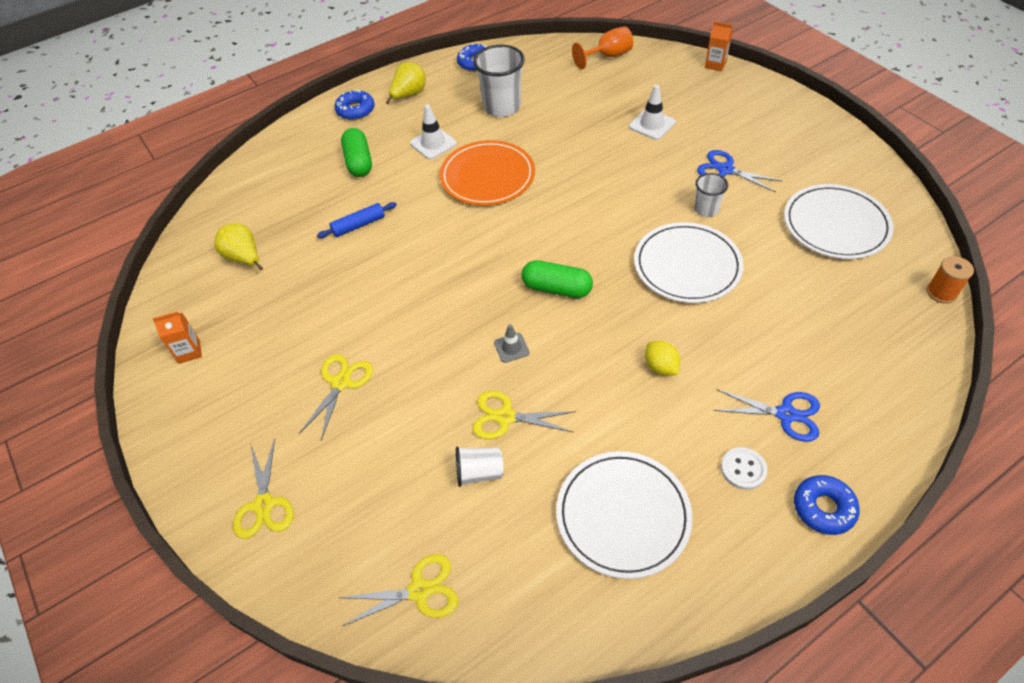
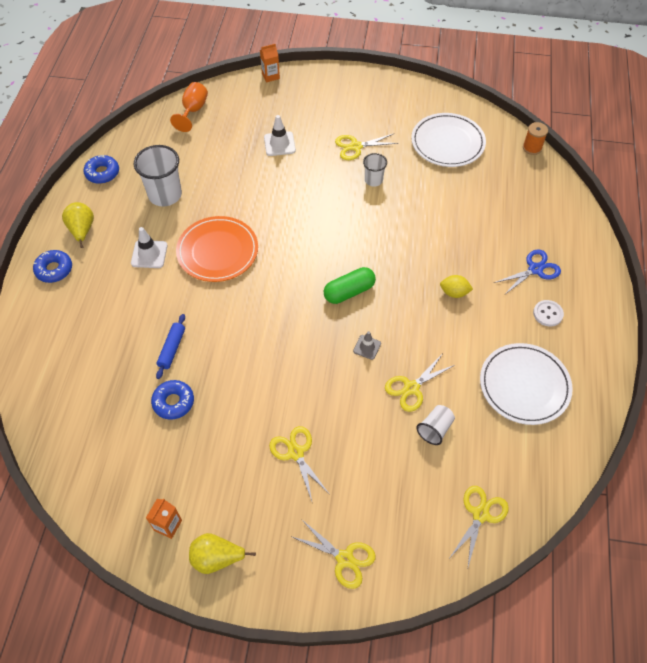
camera: 50 degrees left, 5 degrees up
(244, 258) = (118, 435): yellow pear -> yellow pear (217, 558)
(359, 162) = (110, 305): green capsule -> none
(687, 266) = (402, 223): white plate -> none
(725, 170) = (355, 147): blue scissors -> yellow scissors
(823, 508) = (597, 303): blue donut -> blue donut (173, 402)

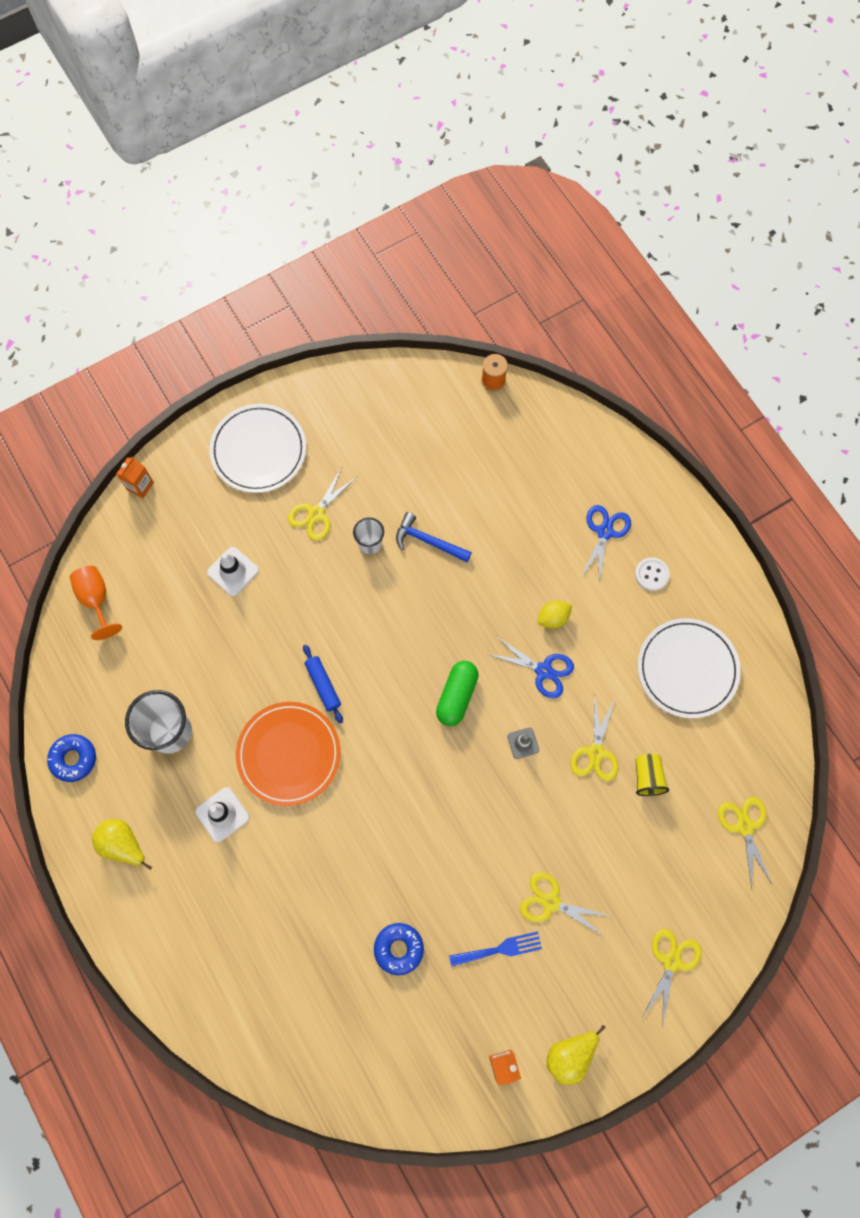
camera: 40 degrees left, 15 degrees up
(54, 269) = (140, 913): blue donut -> none
(172, 349) = (345, 897): blue rolling pin -> blue rolling pin (323, 685)
(235, 454) = (500, 949): none -> blue fork
(344, 559) = (671, 961): yellow scissors -> yellow scissors turned 60 degrees counterclockwise
(411, 201) = (428, 541): none -> blue hammer
(420, 317) = (543, 671): none -> blue scissors
(435, 429) = (647, 777): white cup -> yellow cup
(447, 142) = (405, 437): white plate -> white plate (258, 450)

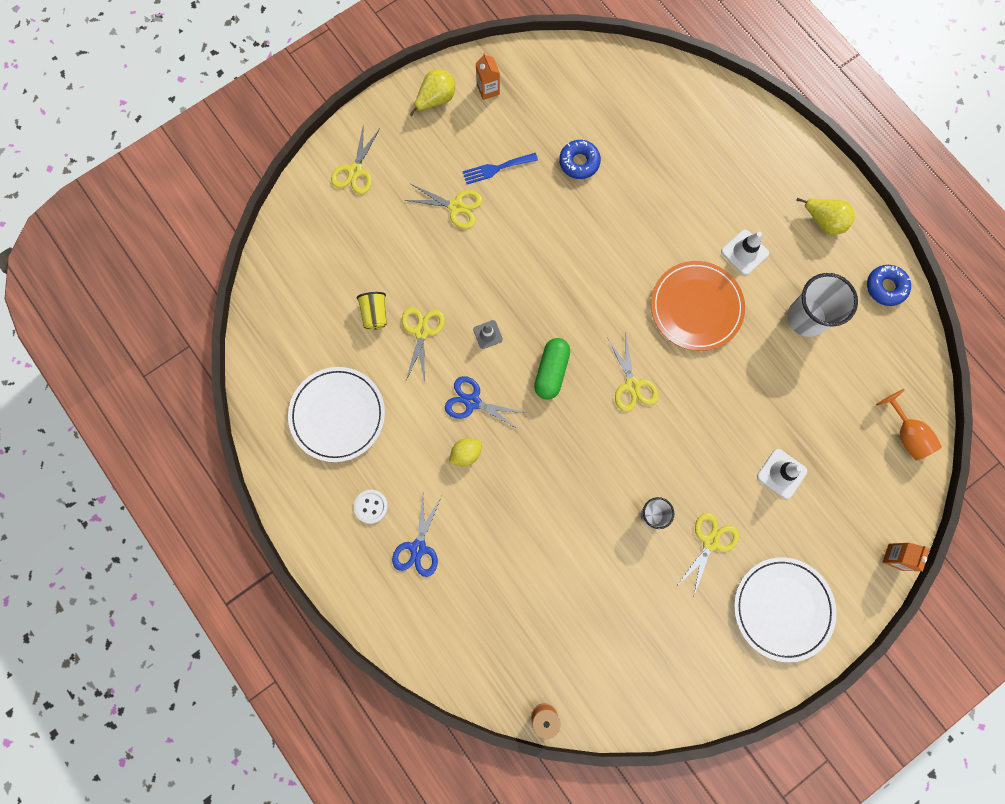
camera: 175 degrees right, 5 degrees up
(323, 685) = (675, 371): blue rolling pin -> none
(428, 541) = (594, 522): blue hammer -> none
(745, 826) = (290, 280): yellow scissors -> yellow scissors (632, 385)

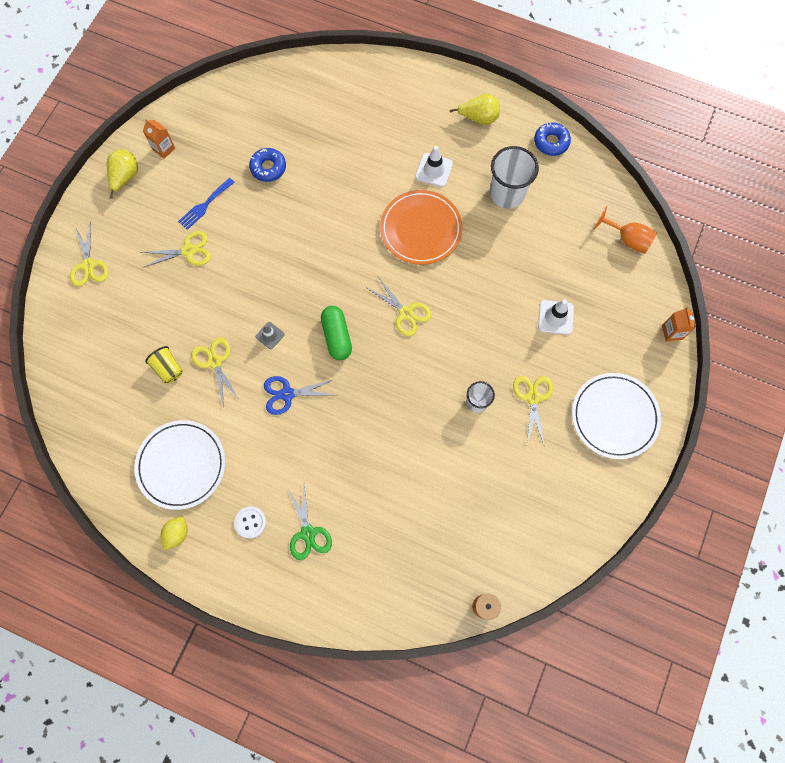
camera: 30 degrees left, 5 degrees down
(418, 548) = (308, 533): blue scissors -> green scissors
(466, 453) = (305, 437): yellow lemon -> yellow lemon (177, 534)

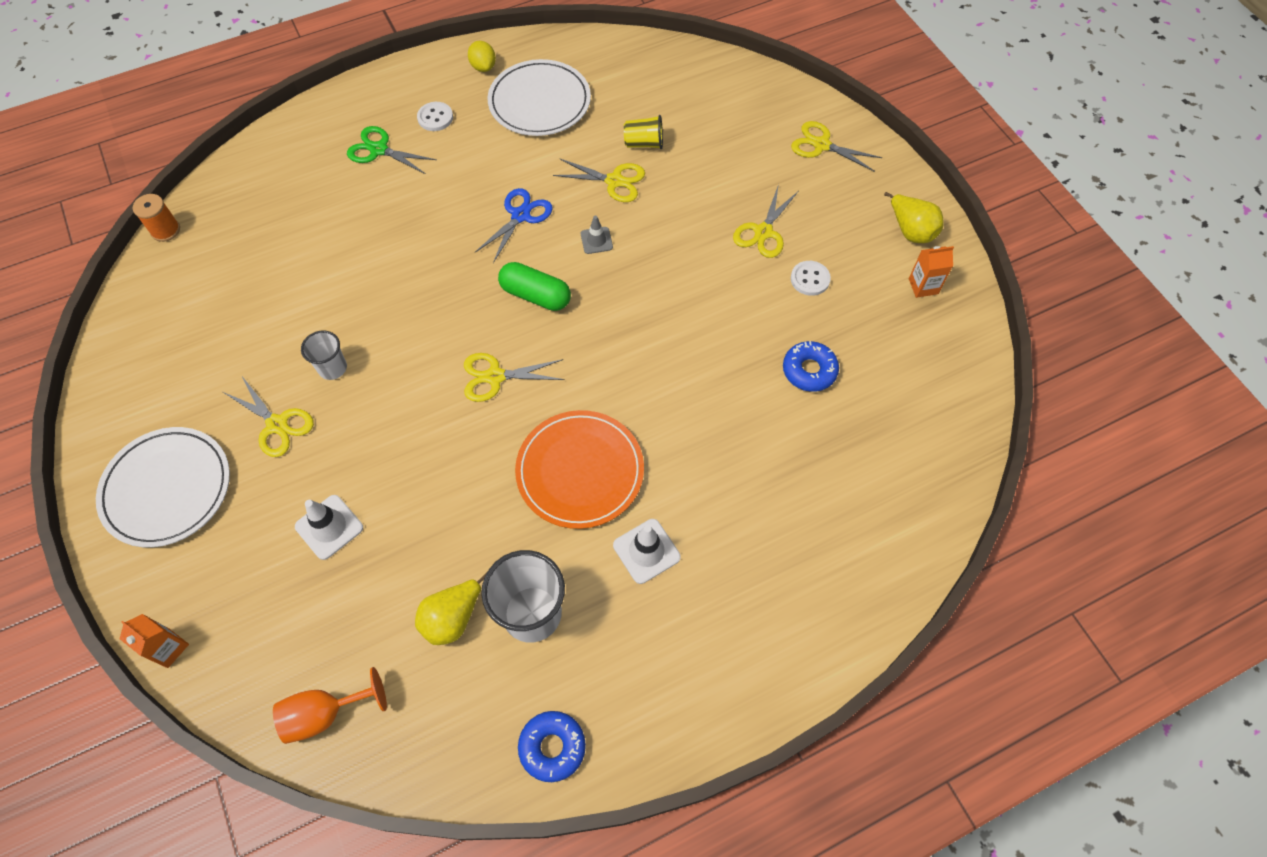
camera: 130 degrees right, 10 degrees down
(205, 205) = (810, 279): blue fork -> white button
(479, 118) = (676, 678): yellow pear -> yellow pear (453, 618)

